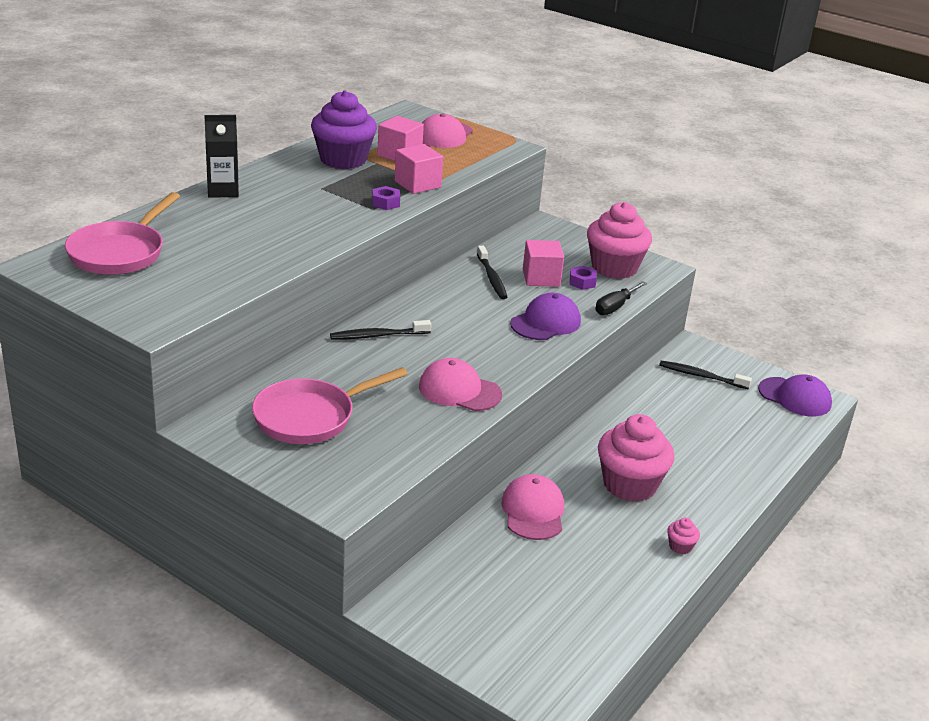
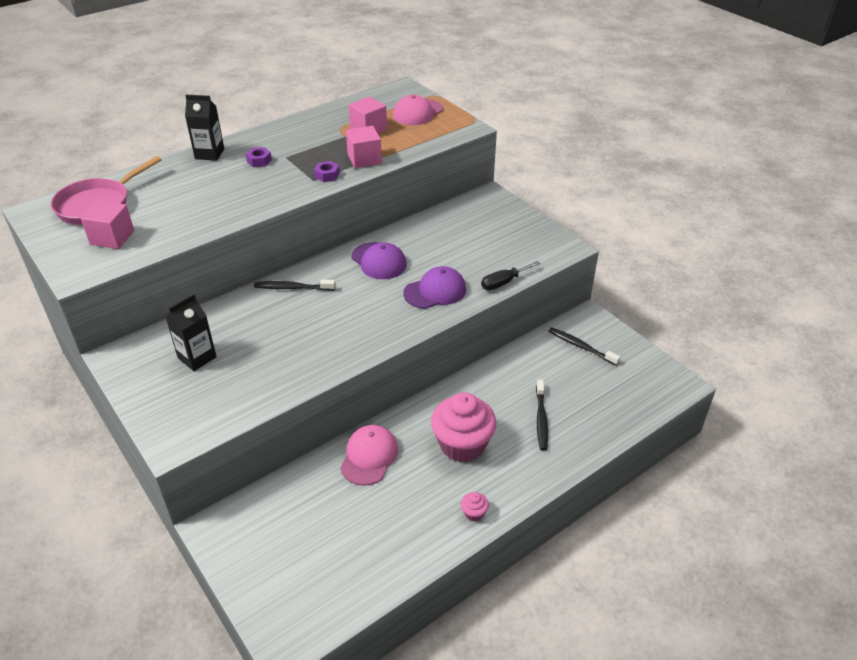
camera: 20 degrees right, 10 degrees up
(310, 417) = (197, 357): pink pan -> black carton
(343, 160) = (320, 131): purple cupcake -> none
(459, 390) = (326, 349): pink cap -> none
(492, 278) = (415, 243): black toothbrush -> black toothbrush (541, 419)
(541, 278) = (456, 247): pink cube -> pink cube (112, 238)
(582, 282) = (489, 255): purple nut -> purple nut (259, 161)
(614, 268) = (525, 243): pink cupcake -> none
(794, 397) = (655, 379): purple cap -> purple cap (379, 261)

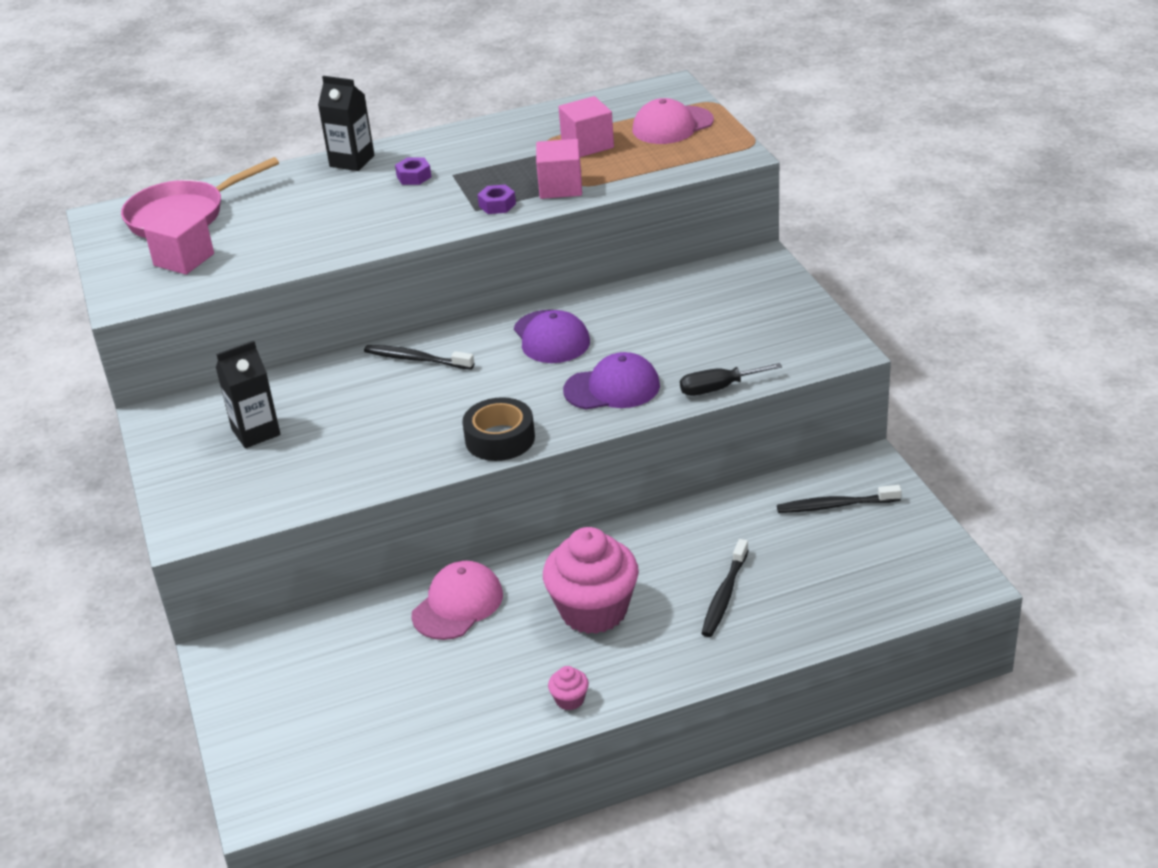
camera: 20 degrees right, 5 degrees down
(376, 337) = (500, 439): none -> black tape
(581, 347) = (835, 505): black toothbrush -> black toothbrush turned 60 degrees counterclockwise

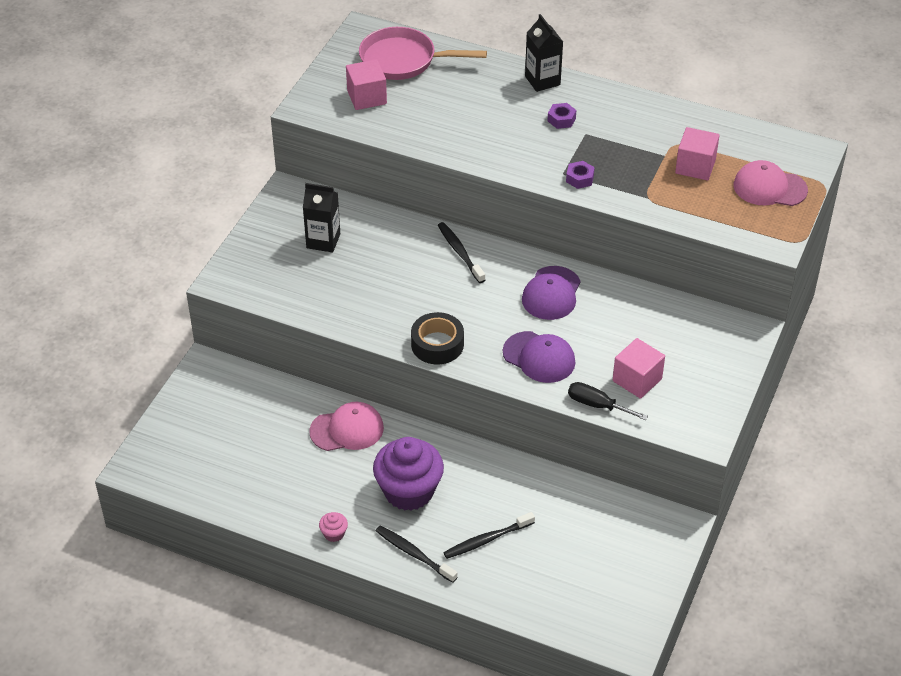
camera: 40 degrees right, 10 degrees up
(560, 187) = (634, 191): pink cube -> pink cube (637, 380)
(593, 610) = (409, 491): pink cupcake -> purple cupcake
(835, 505) = (623, 535): black toothbrush -> black toothbrush (414, 554)

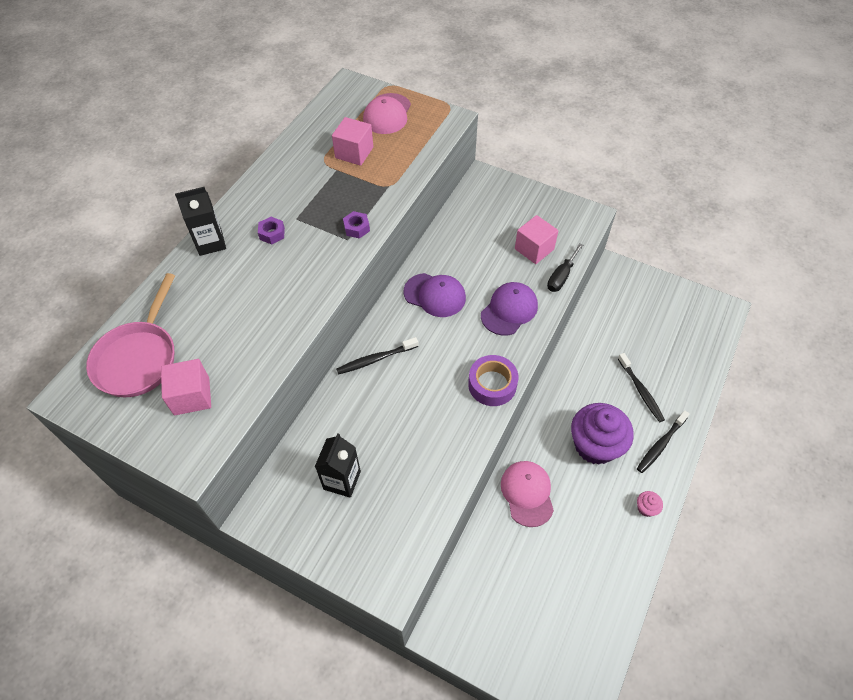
camera: 85 degrees left, 10 degrees up
(437, 344) = (492, 384): black tape -> purple tape

